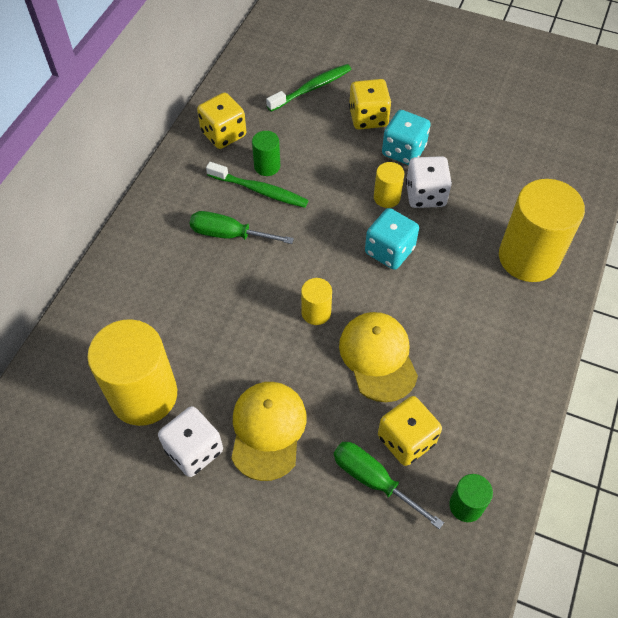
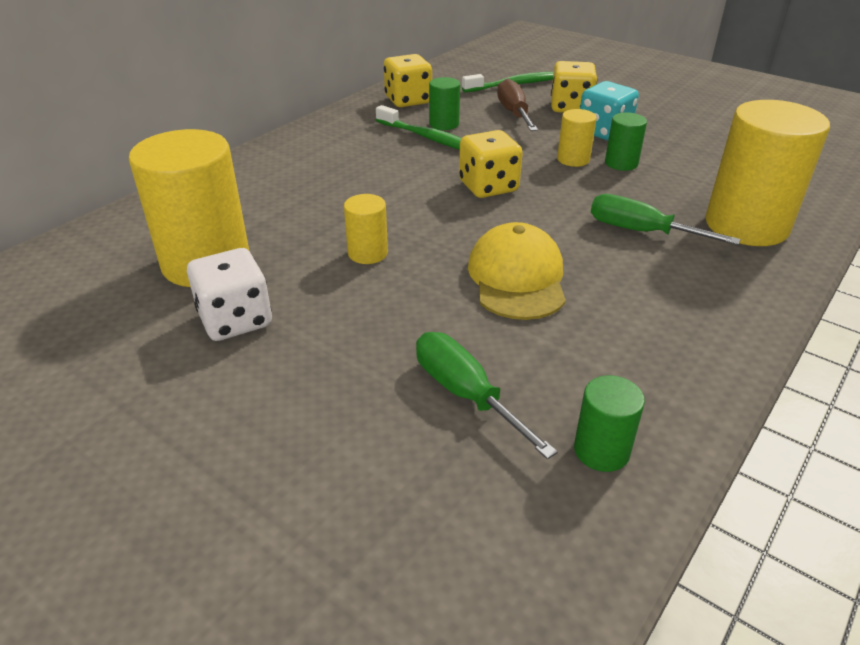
camera: 15 degrees right, 20 degrees down
(229, 234) = (378, 162): green screwdriver -> green screwdriver (641, 231)
(268, 430) = (341, 318): yellow cap -> none
(316, 312) = (452, 230): yellow cylinder -> yellow cylinder (368, 253)
(322, 137) = (514, 113): none -> brown screwdriver
(389, 251) = (563, 197): turquoise dice -> none
(406, 440) = (529, 361): yellow dice -> yellow dice (488, 187)
(425, 195) = (621, 163): white dice -> green cylinder

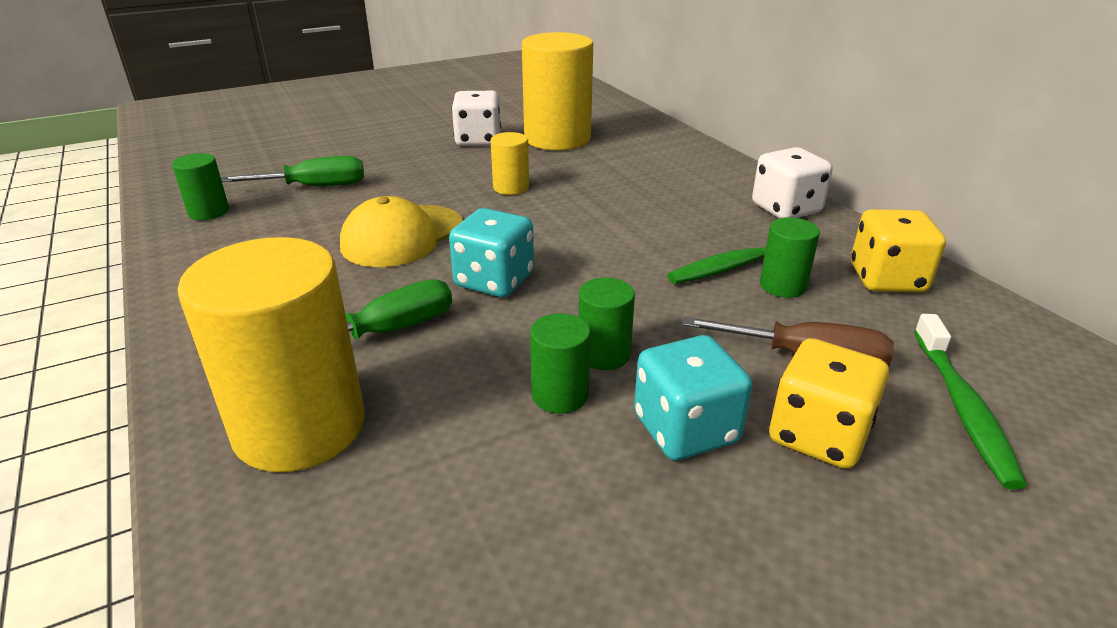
camera: 115 degrees right, 5 degrees down
(326, 132) = (786, 209): none -> white dice
(488, 187) = (578, 268): yellow dice -> none
(517, 278) = (402, 236): yellow cap -> yellow cap turned 105 degrees clockwise
(538, 212) = (494, 281): none -> turquoise dice
(573, 159) = (604, 354): yellow cylinder -> green cylinder

